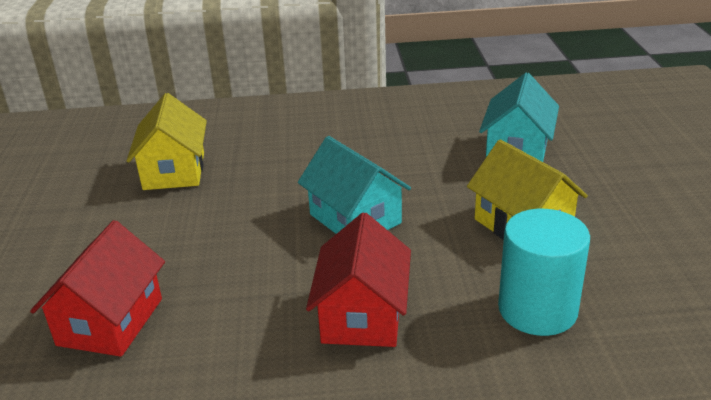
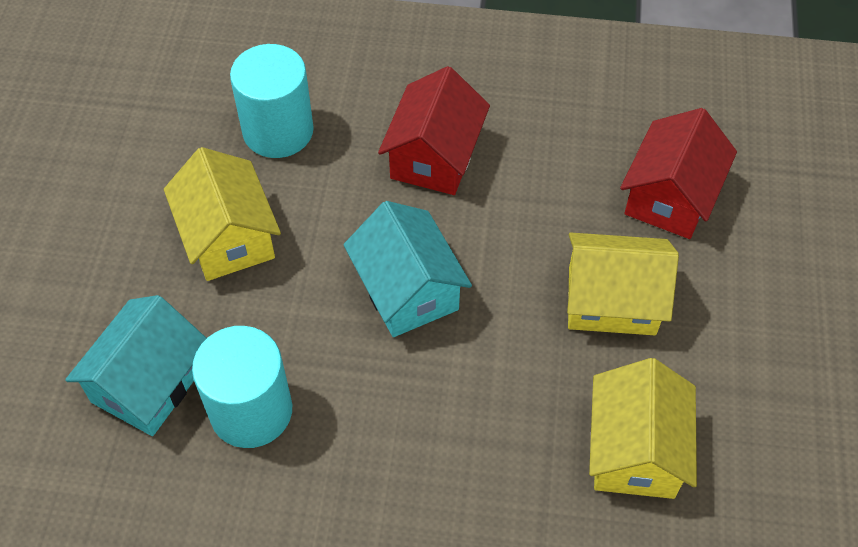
camera: 170 degrees left, 25 degrees up
(182, 238) = (611, 300): none -> yellow house
(440, 149) = (251, 410): none -> turquoise cylinder

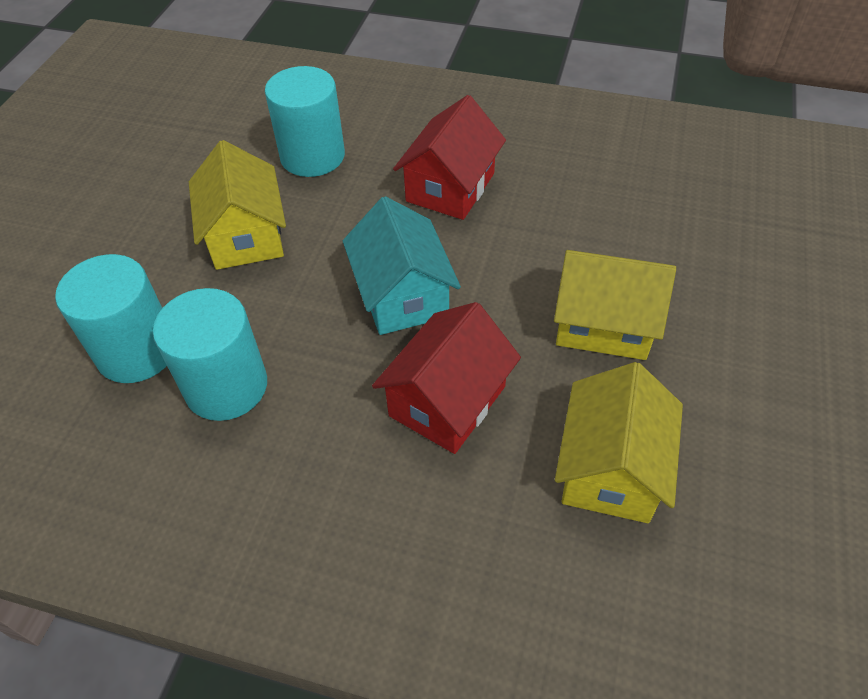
camera: 10 degrees right, 5 degrees down
(149, 383) = (137, 351): turquoise house -> turquoise cylinder
(670, 196) = (674, 239): red house -> red house (447, 401)

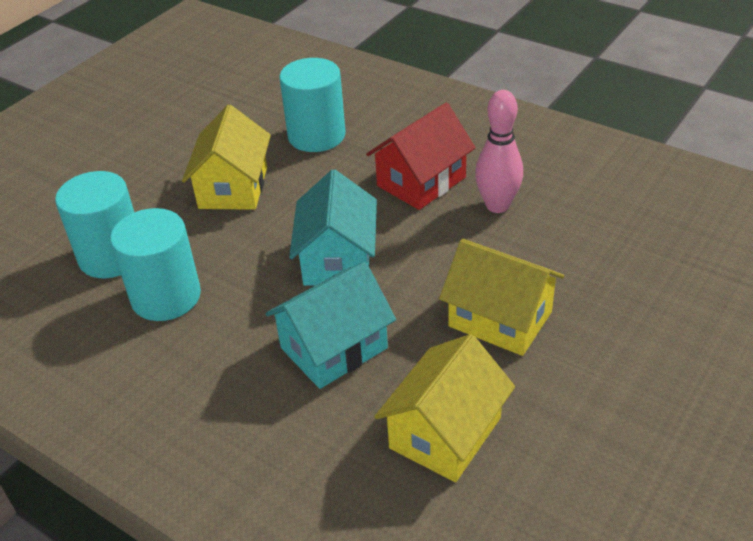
camera: 20 degrees right, 10 degrees down
(447, 401) = (334, 348): red house -> turquoise house
(541, 198) = (497, 205): none -> pink bowling pin

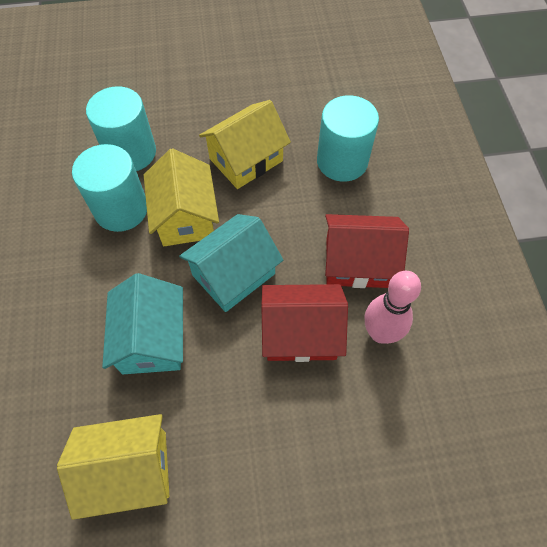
camera: 45 degrees right, 20 degrees up
(334, 348) = (152, 339): turquoise house -> turquoise house turned 75 degrees clockwise
(443, 249) = (301, 333): none -> red house
(500, 319) = (263, 425): yellow house -> yellow house (185, 217)

